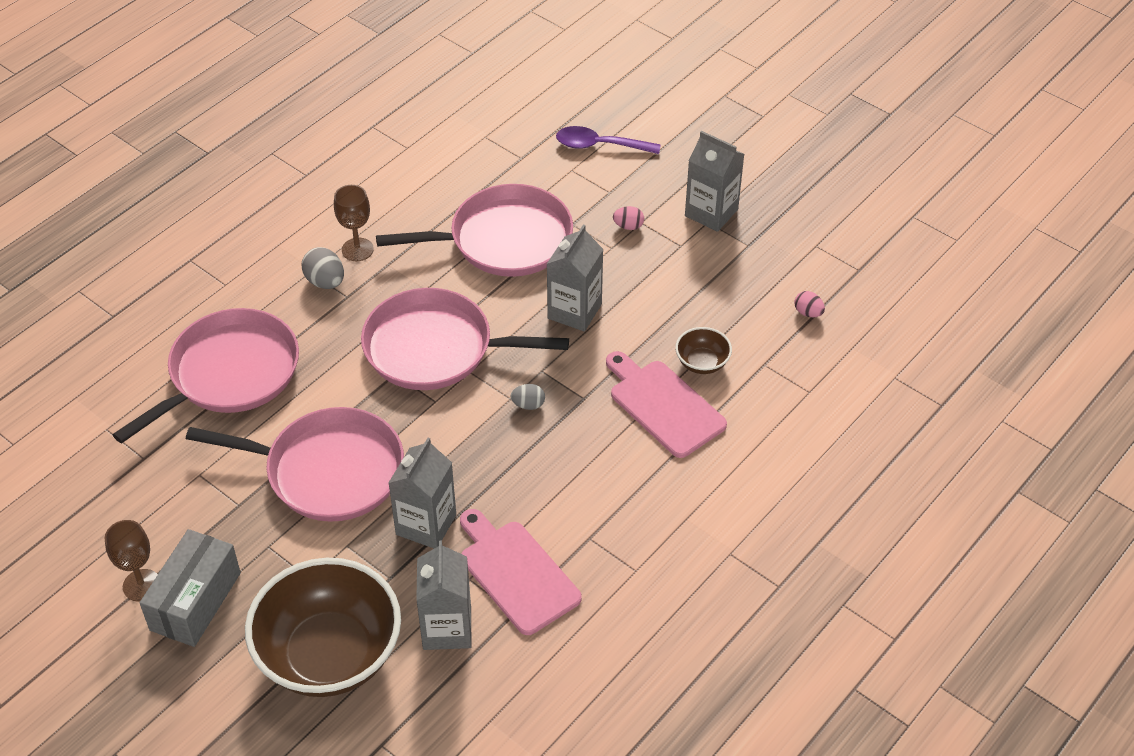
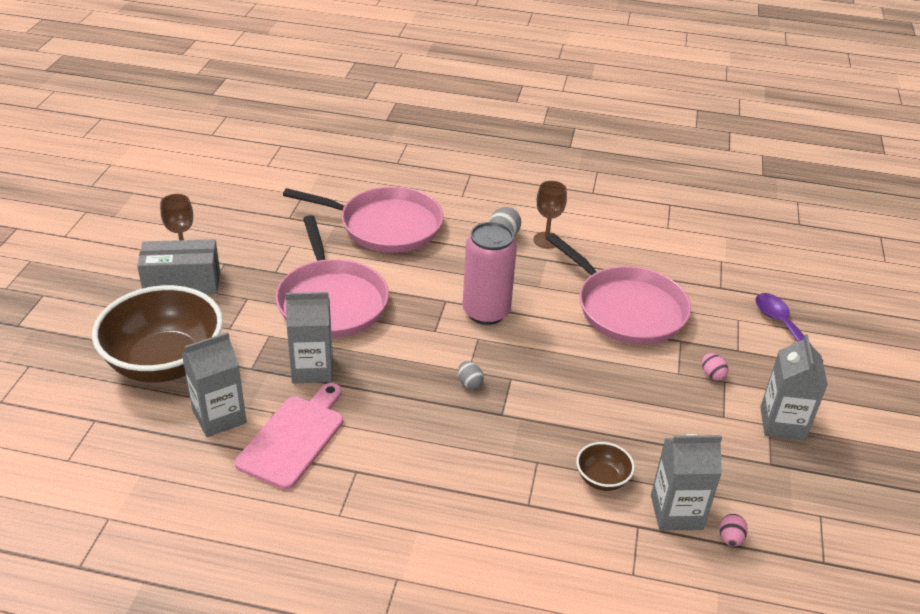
camera: 60 degrees right, 10 degrees down
(435, 348) = (486, 312): pink pan -> pink can
(574, 311) = (589, 375): grey carton -> grey carton (676, 512)
(663, 405) = (533, 469): pink cutting board -> none

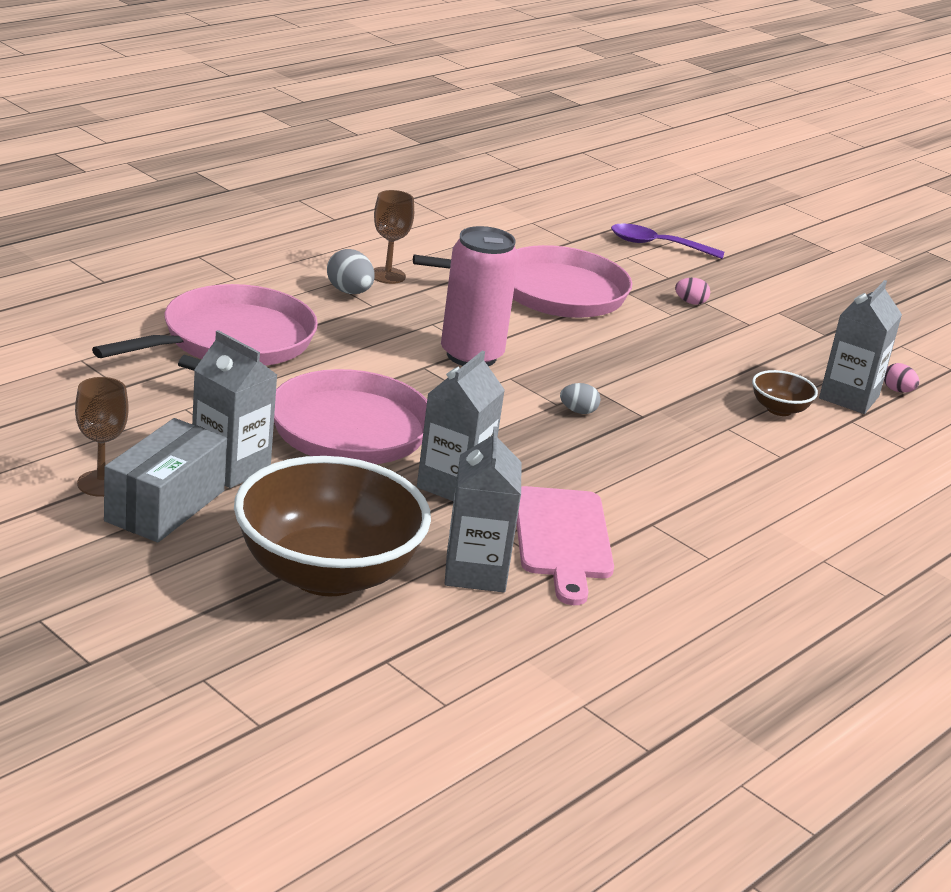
camera: 60 degrees left, 10 degrees down
(294, 438) = (562, 539): pink cutting board -> pink cutting board turned 150 degrees counterclockwise
(782, 423) = (782, 306): grey carton -> grey carton (230, 467)

